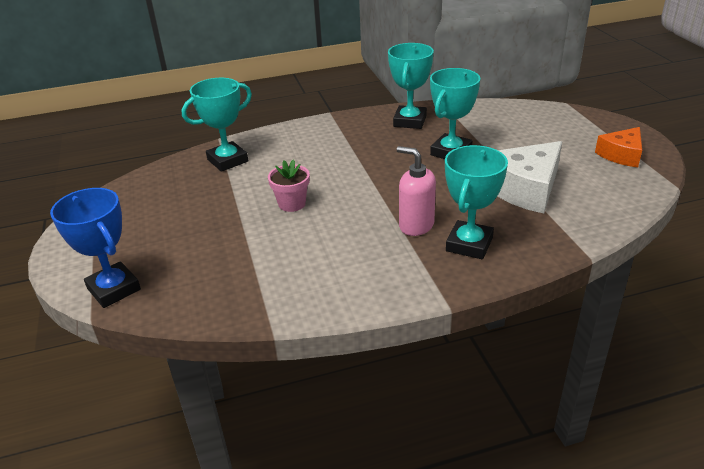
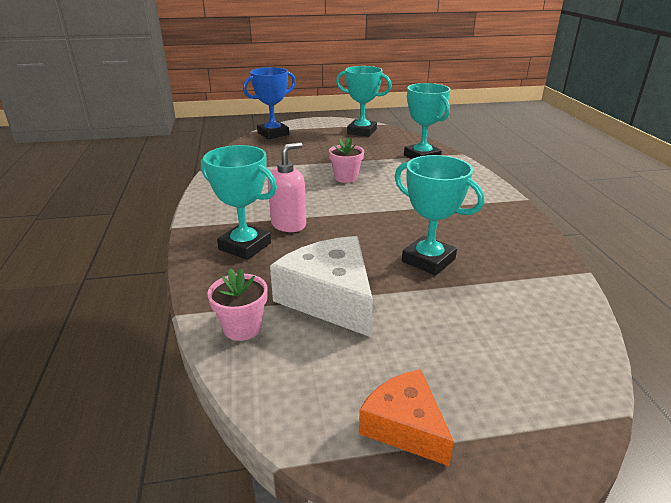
camera: 95 degrees right, 5 degrees down
(410, 121) = (511, 242): turquoise trophy -> turquoise trophy (362, 131)
(584, 221) = (242, 328): none -> pink flower pot

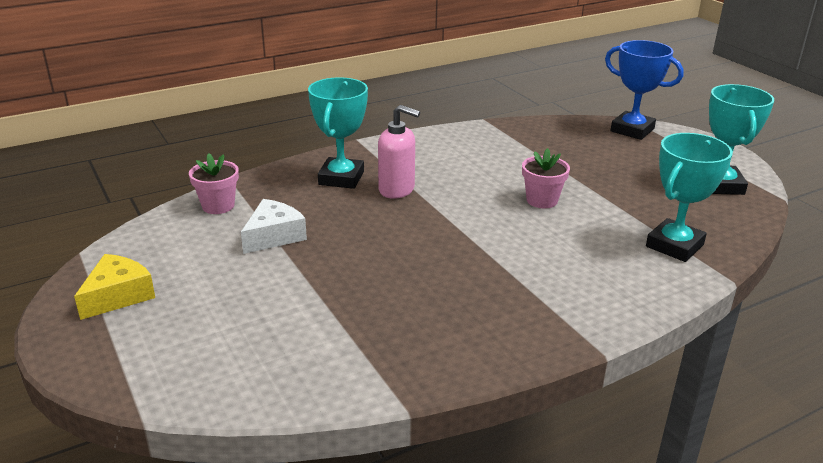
camera: 70 degrees right, 0 degrees up
(330, 298) = (274, 236): white cheese -> white cheese, size x0.61
(405, 426) = (118, 296): orange cheese -> yellow cheese
(428, 260) = (369, 282): turquoise trophy -> none

